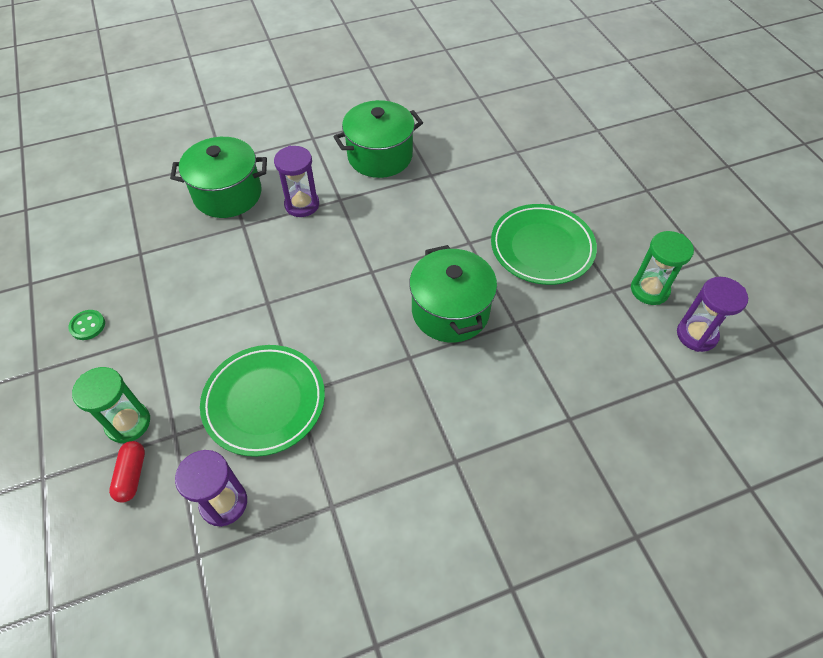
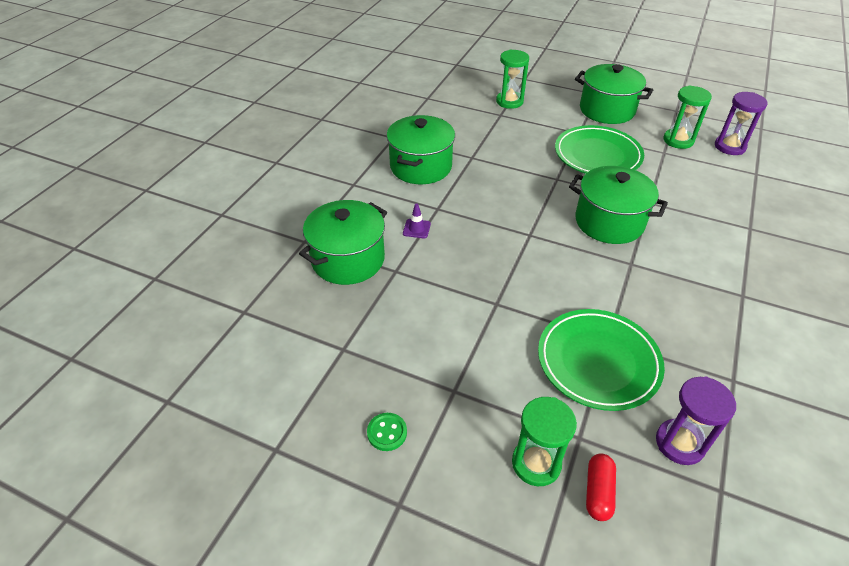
camera: 45 degrees left, 10 degrees down
(132, 475) = (598, 492): red capsule -> red capsule turned 60 degrees clockwise
(302, 205) = (416, 229): purple hourglass -> purple traffic cone
(545, 144) = (509, 101): none -> green hourglass
(628, 211) = (607, 110): none -> green pot

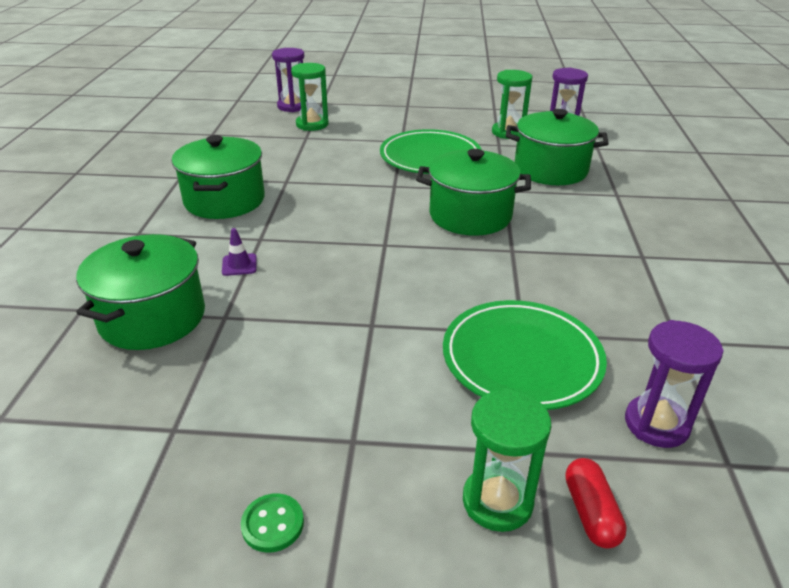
camera: 20 degrees left, 10 degrees down
(499, 79) = (292, 106): none -> purple hourglass
(607, 110) = (423, 117): green pot -> green pot (550, 170)

